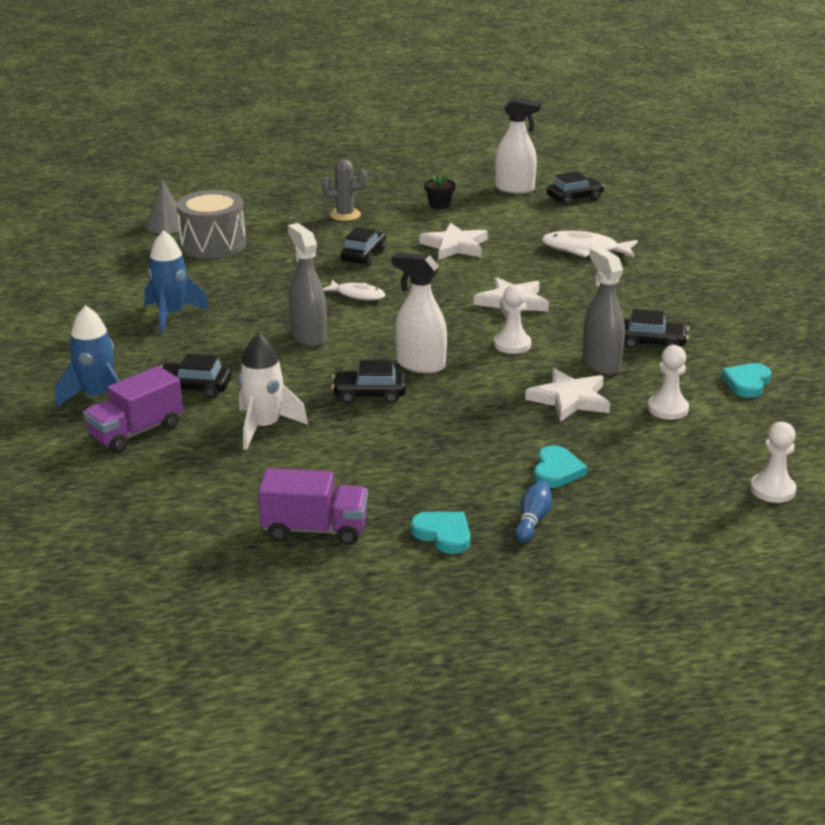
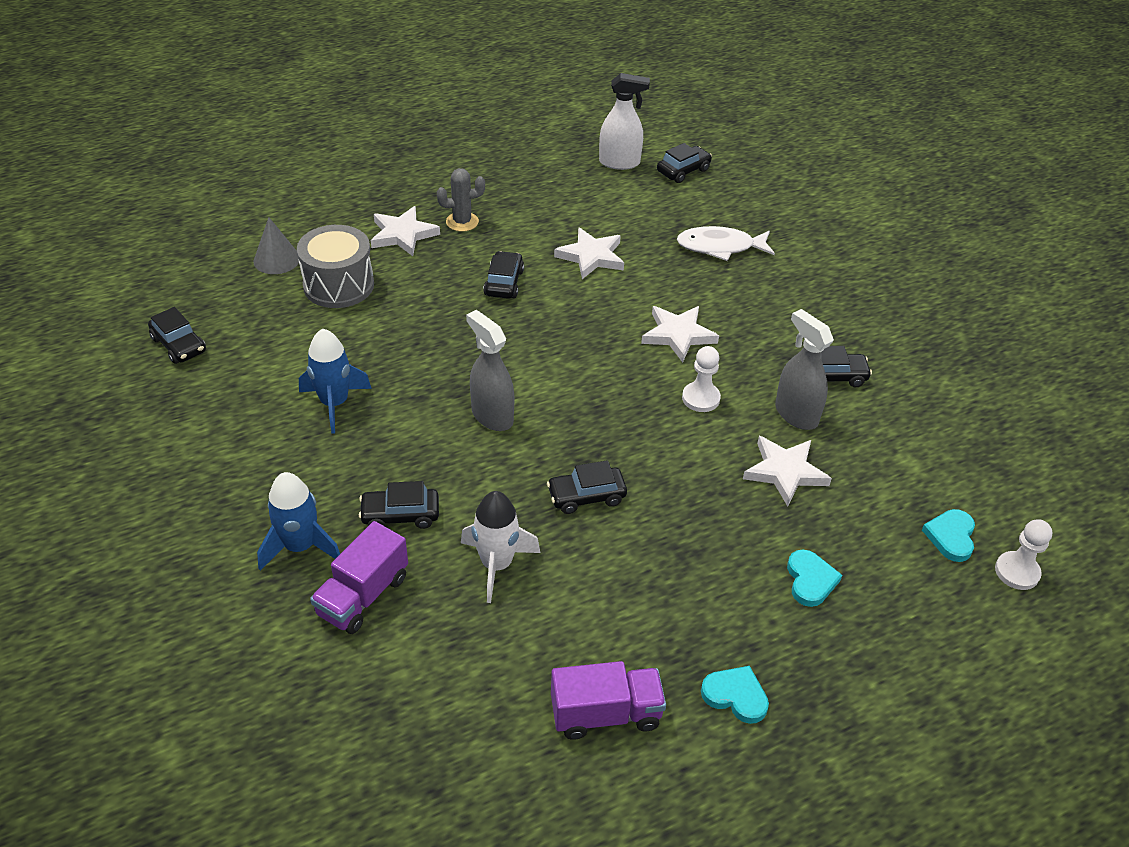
camera: 15 degrees left, 15 degrees up
(57, 268) = (179, 345): none -> black car
(286, 218) = (403, 234): none -> white star
(357, 295) = (519, 345): white fish -> none
(420, 365) = (621, 442): white spray bottle -> none
(439, 205) = (553, 195): black flower pot -> none
(532, 520) = (814, 658): blue bowling pin -> none
(668, 409) = (881, 471): white pawn -> none
(747, 383) = (940, 421): turquoise heart -> turquoise heart (951, 537)

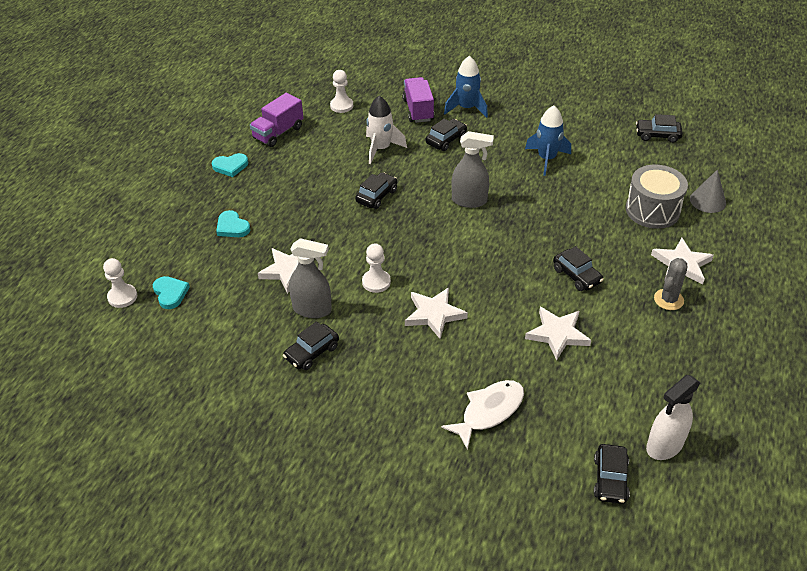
camera: 140 degrees right, 0 degrees up
(453, 697) = (341, 106): none -> white pawn

